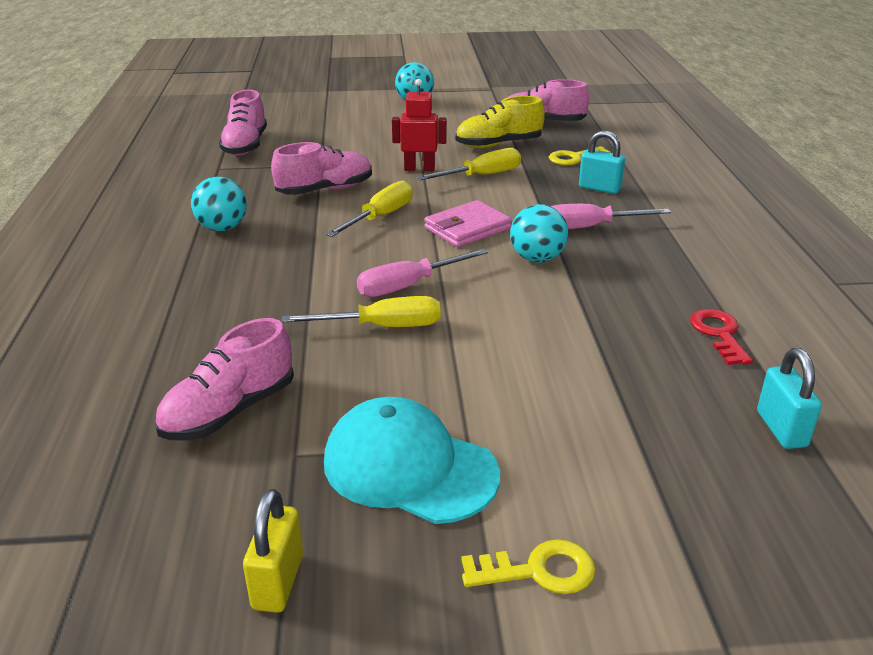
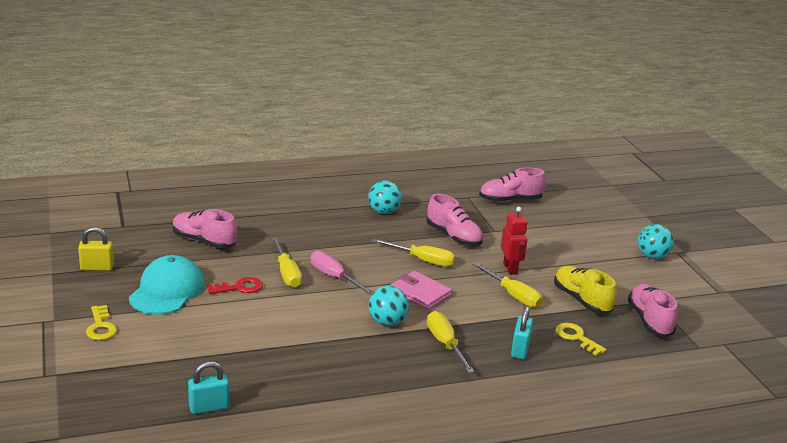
camera: 75 degrees right, 5 degrees down
(590, 227) = (445, 344): pink screwdriver -> yellow screwdriver
(719, 334) = (308, 393): red key -> red key (239, 287)

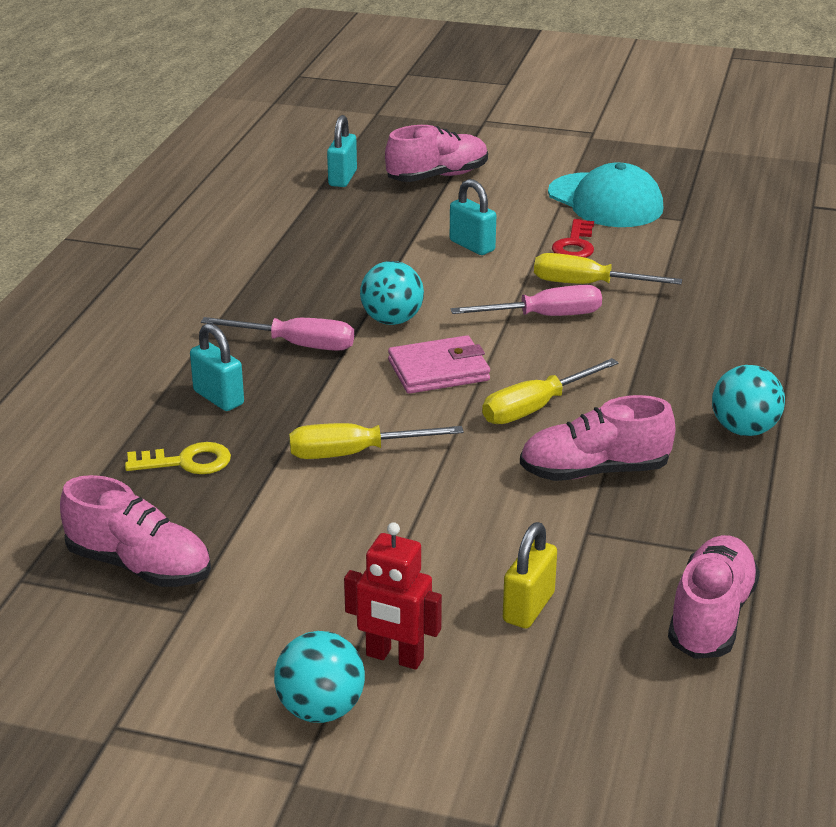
camera: 125 degrees right, 5 degrees up
(97, 267) = (699, 173): yellow padlock -> yellow padlock (528, 607)
(101, 326) = (554, 155): yellow key -> none
(204, 241) = (728, 249): pink shoe -> pink shoe (437, 176)
(272, 321) = (472, 246): none -> turquoise padlock
(445, 344) = (296, 345): yellow screwdriver -> pink screwdriver
(510, 269) = (435, 487): red robot -> red robot (394, 657)
(581, 300) = (270, 519): yellow shoe -> none

